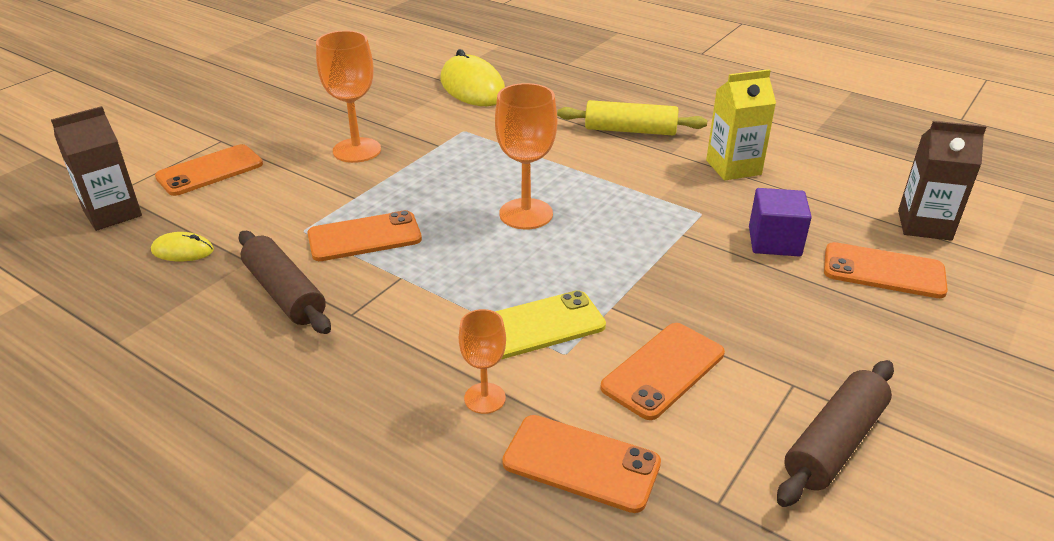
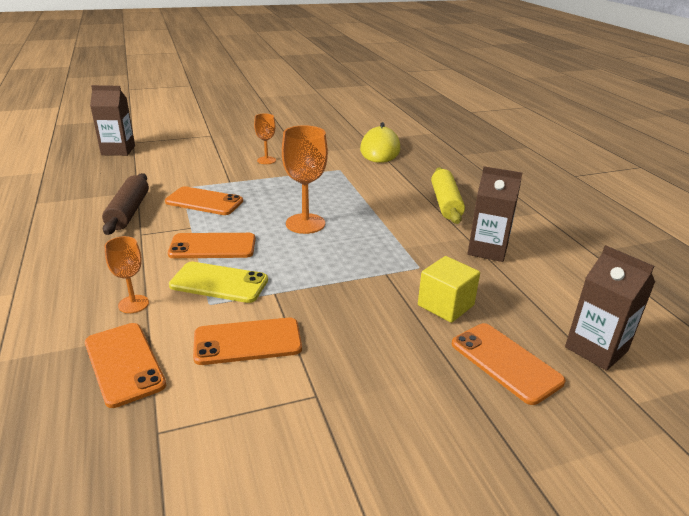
camera: 35 degrees right, 5 degrees down
(182, 251) = (119, 176): yellow mouse -> none
(210, 171) = (185, 146): orange phone -> orange phone (212, 246)
(357, 150) = (266, 160): orange goblet -> orange goblet, size x0.59
(630, 130) = (445, 203): yellow rolling pin -> yellow rolling pin turned 45 degrees clockwise
(733, 167) = (487, 250): yellow carton -> brown carton
(774, 241) = (445, 305): purple cube -> yellow cube
(834, 443) = (285, 447): brown rolling pin -> none

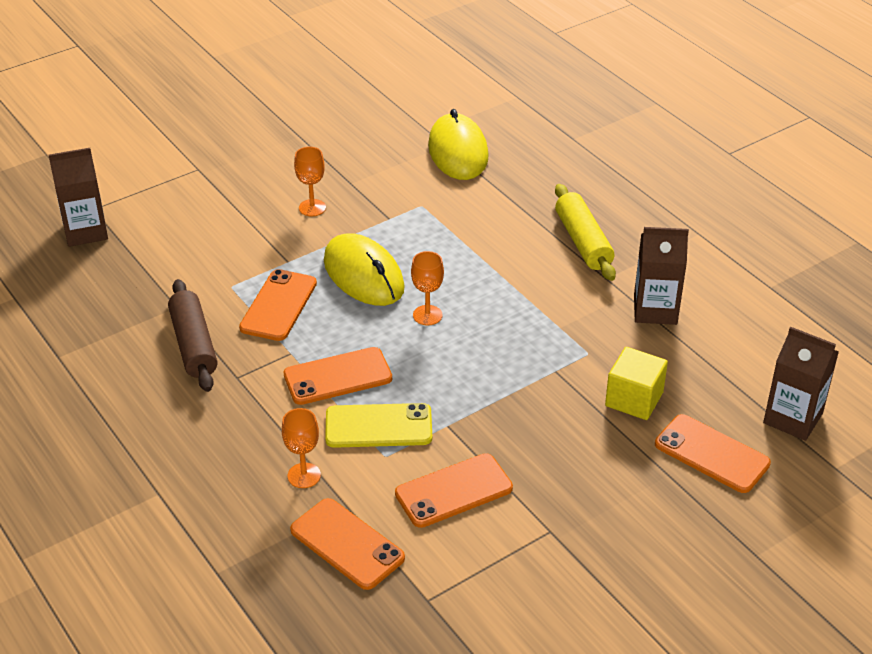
camera: 15 degrees left, 10 degrees up
(204, 201) = (278, 305): orange phone -> orange phone turned 75 degrees counterclockwise
(275, 195) = (363, 274): none -> yellow mouse
(305, 223) = (427, 315): orange goblet -> orange goblet, size x0.59

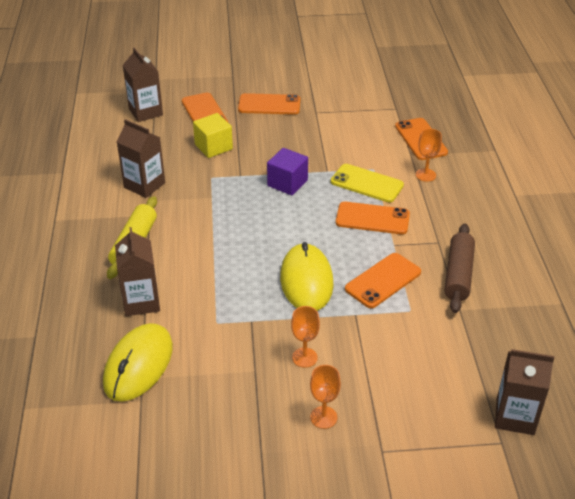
camera: 150 degrees left, 0 degrees up
(427, 315) = (286, 235): orange goblet -> orange goblet (323, 417)
(454, 491) = (349, 141): orange phone -> orange phone (269, 105)
(484, 384) = (287, 183): none -> purple cube
(512, 195) = (141, 302): none -> brown carton

